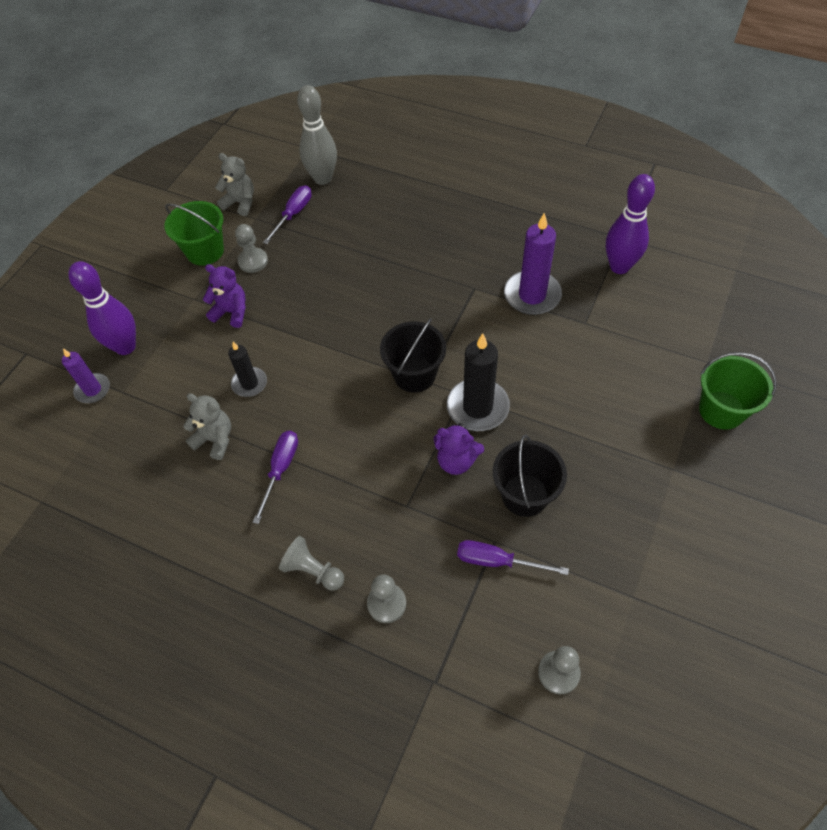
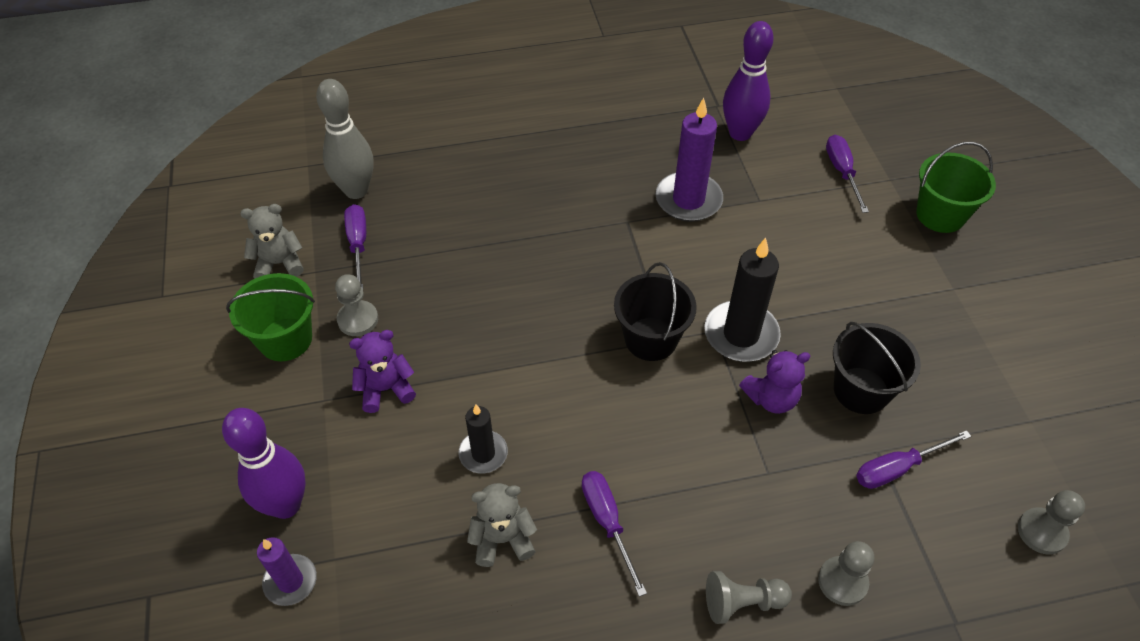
camera: 40 degrees left, 5 degrees down
(672, 336) = (842, 172): none -> purple screwdriver

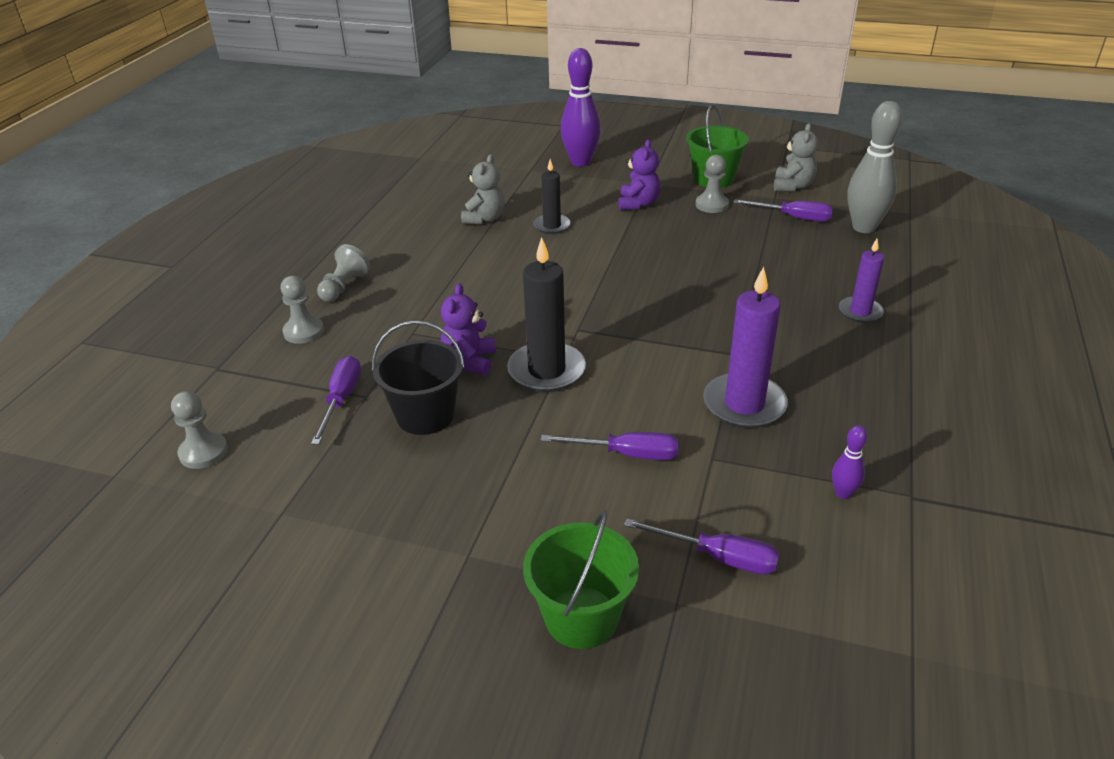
camera: 120 degrees right, 15 degrees down
(290, 581) = (530, 157): purple candle -> purple candle (860, 312)
(607, 522) = (453, 256): purple screwdriver -> purple screwdriver (626, 454)
(651, 339) = (585, 321): black bucket -> none
(740, 133) = (843, 493): purple bowling pin -> purple bowling pin, size x0.47

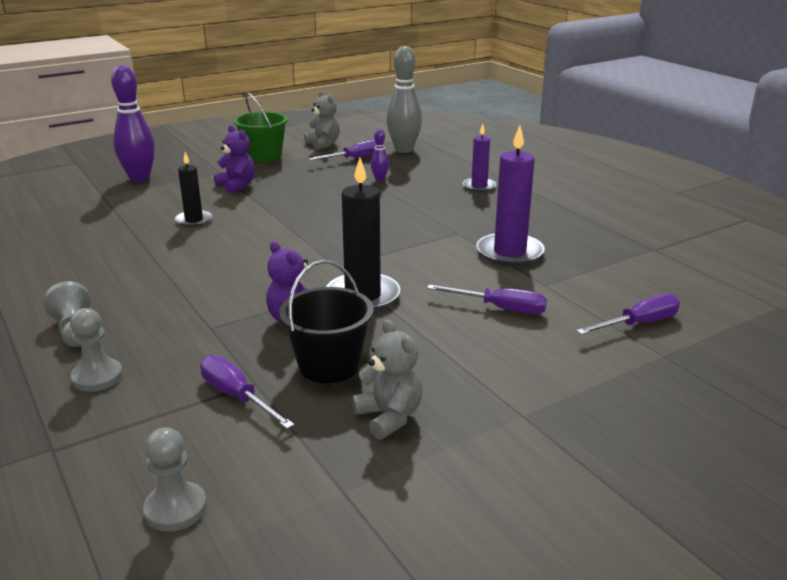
camera: 50 degrees left, 10 degrees down
(484, 218) = (123, 237): grey teddy bear -> grey teddy bear (389, 417)
(581, 617) = (641, 395): green bucket -> none
(626, 454) = (500, 309): purple screwdriver -> purple screwdriver turned 60 degrees clockwise
(712, 205) = (290, 169): grey pawn -> none
(843, 493) = (629, 264): purple bowling pin -> purple bowling pin (379, 179)

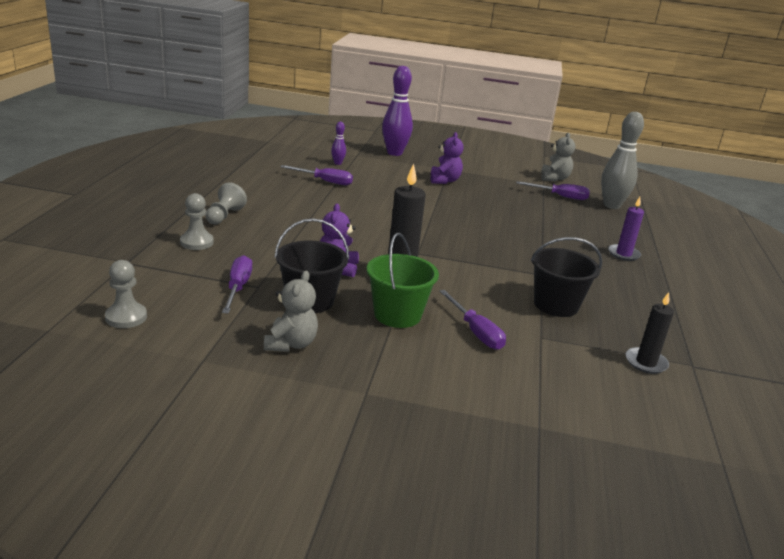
camera: 40 degrees right, 0 degrees up
(194, 220) = (382, 189): black candle -> black candle (646, 363)
(263, 156) = (496, 170): green bucket -> green bucket (397, 315)
(379, 179) = (551, 217): purple bowling pin -> purple bowling pin (338, 163)
(509, 253) = (556, 305): purple candle -> black bucket
(639, 324) = (562, 399): purple screwdriver -> purple screwdriver (325, 181)

